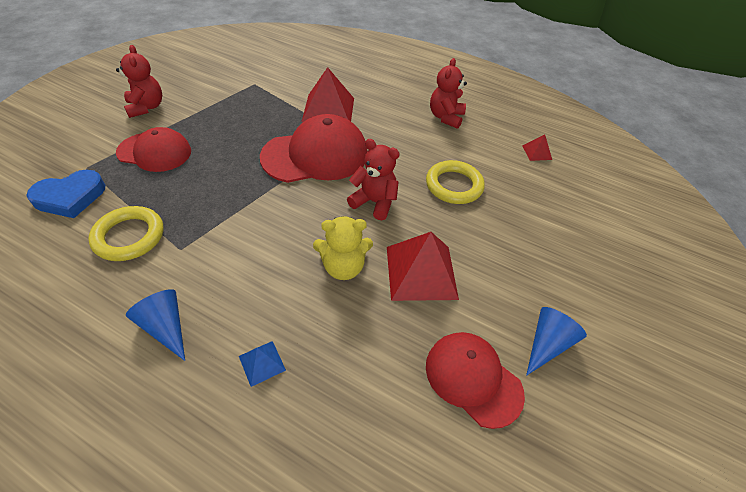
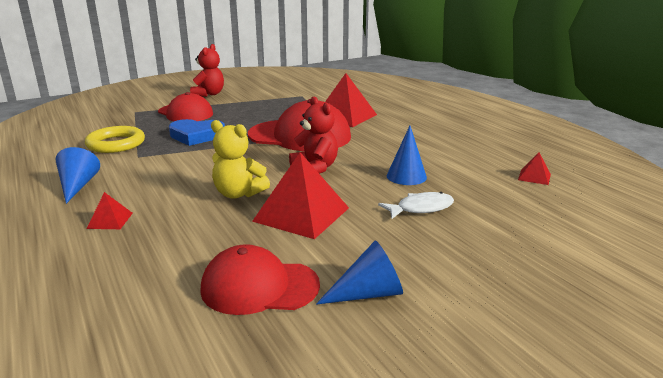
camera: 35 degrees right, 25 degrees down
(70, 197) = (108, 121): blue heart -> blue heart (196, 136)
(262, 363) = (110, 220): blue pyramid -> red pyramid
(445, 117) = (455, 138): red teddy bear -> none
(454, 185) = (406, 176): yellow ring -> blue cone
(473, 379) = (259, 287): red cap -> red cap turned 75 degrees counterclockwise
(498, 225) = (421, 208): none -> white fish

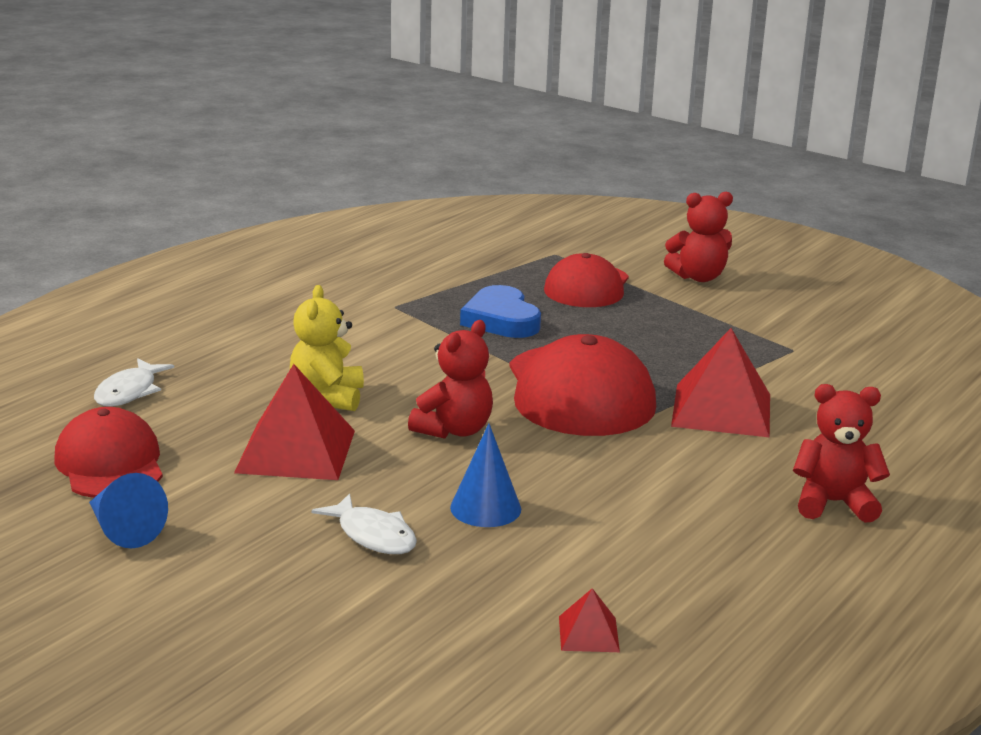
camera: 65 degrees right, 0 degrees up
(77, 186) = (281, 303): blue cone -> none
(110, 220) = (209, 346): red pyramid -> none
(116, 144) = (422, 281): yellow ring -> none
(145, 263) = (129, 392): none -> white fish
(439, 117) = (833, 503): none -> red teddy bear

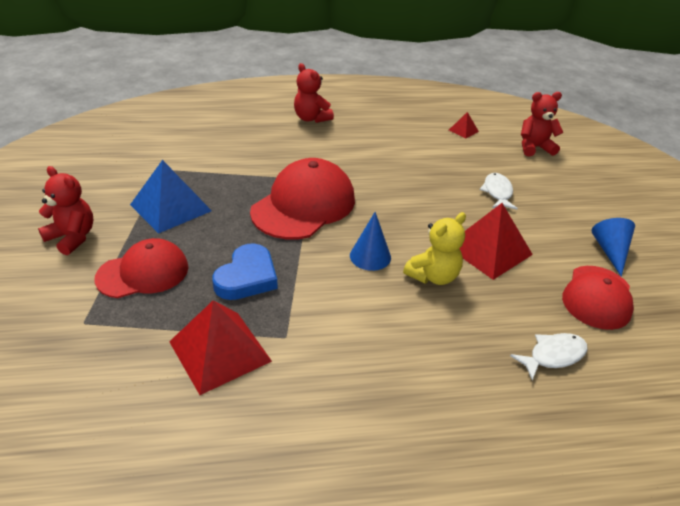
camera: 135 degrees left, 15 degrees up
(454, 430) = (396, 219): red teddy bear -> red teddy bear (534, 148)
(485, 508) = (437, 179): blue cone -> blue cone (370, 256)
(690, 327) = (170, 207): none -> blue pyramid
(721, 410) = (266, 163): red pyramid -> red pyramid (220, 351)

